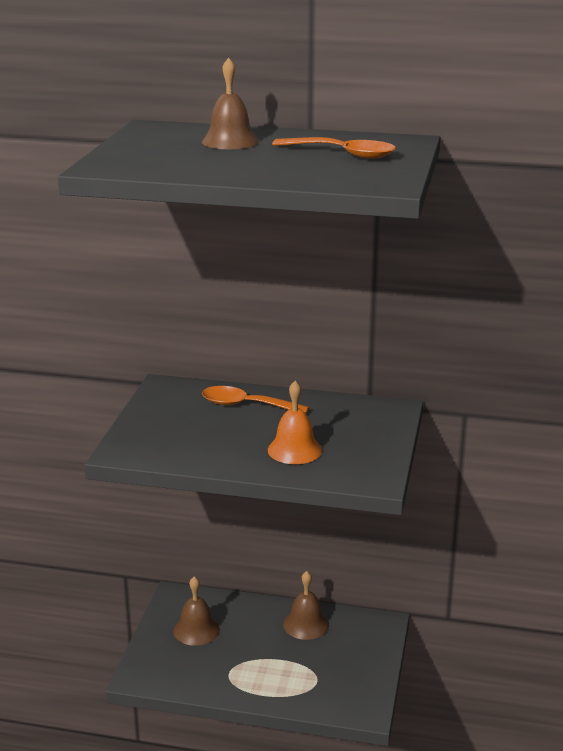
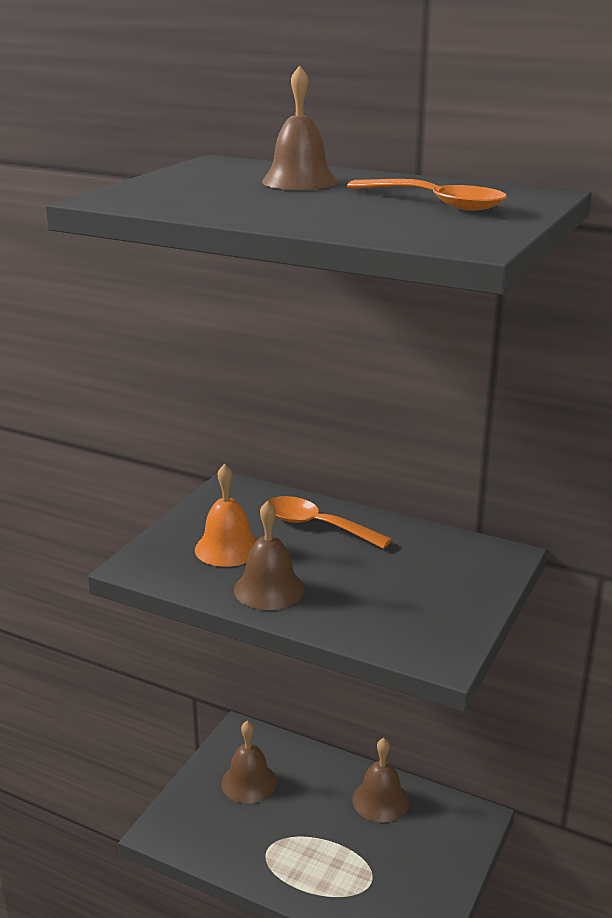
camera: 15 degrees right, 0 degrees up
(232, 454) = (269, 589): none -> brown bell
(294, 450) = (350, 595): orange bell -> orange bell (228, 548)

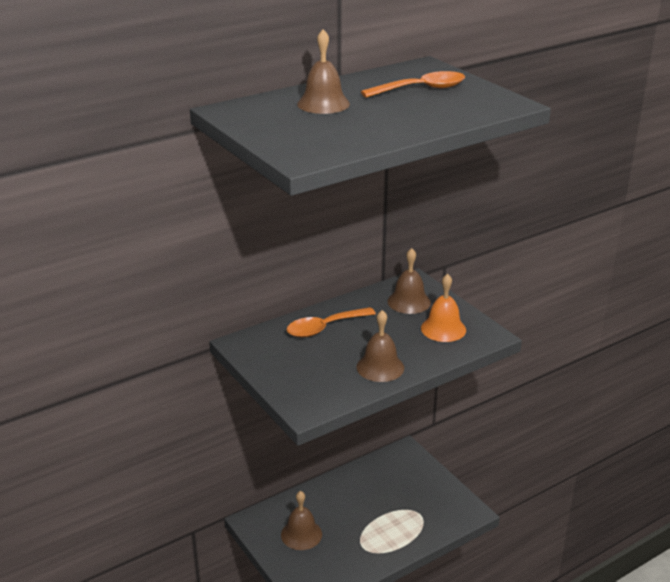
camera: 60 degrees left, 5 degrees up
(228, 548) = (319, 368): orange bell -> orange bell (443, 329)
(380, 800) = (363, 482): brown bell -> brown bell (409, 302)

